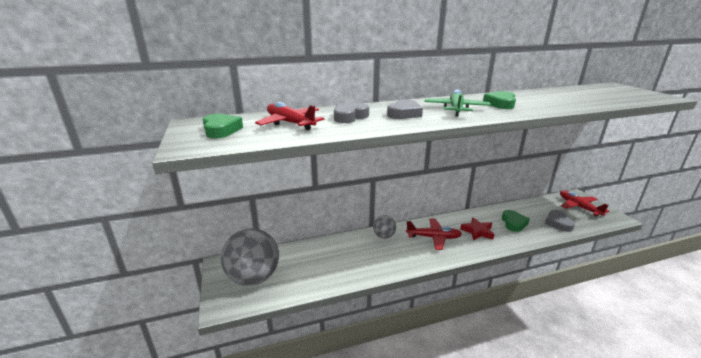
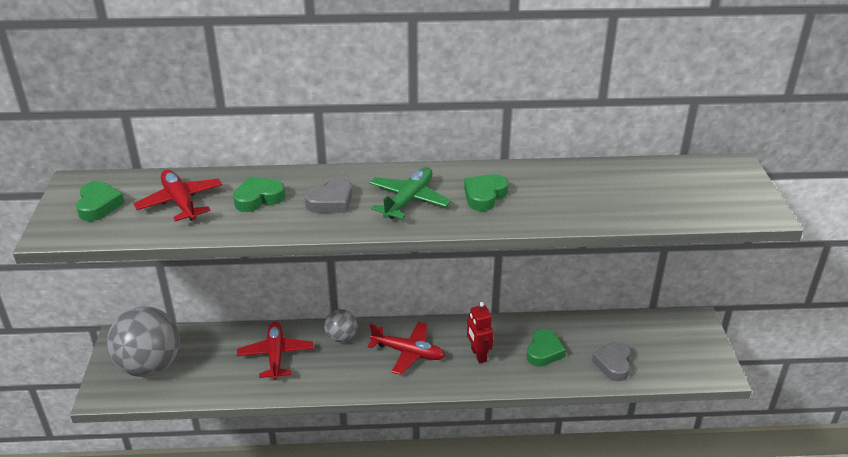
camera: 15 degrees right, 10 degrees up
(349, 117) = (258, 198): grey heart -> green heart
(477, 231) = (478, 355): red star -> red robot
(578, 207) = (676, 342): red plane -> red plane (276, 355)

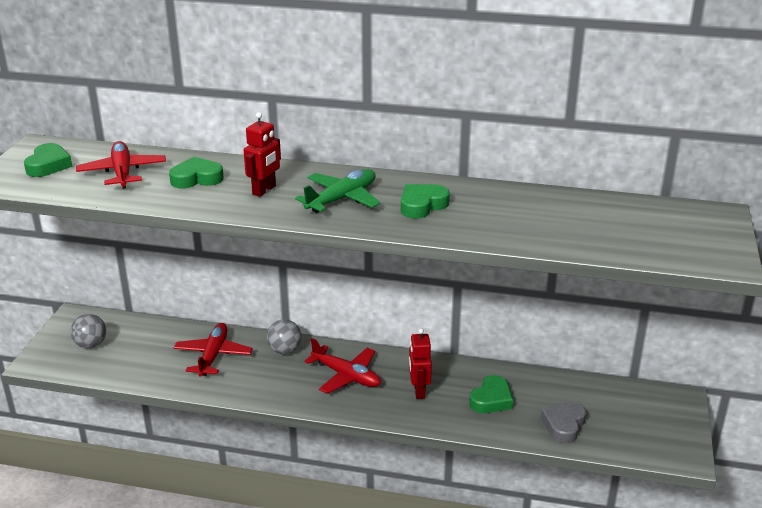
camera: 15 degrees right, 5 degrees down
(150, 366) = (91, 344): grey ball -> grey ball, size x0.49
(331, 201) = (264, 190): grey heart -> red robot

